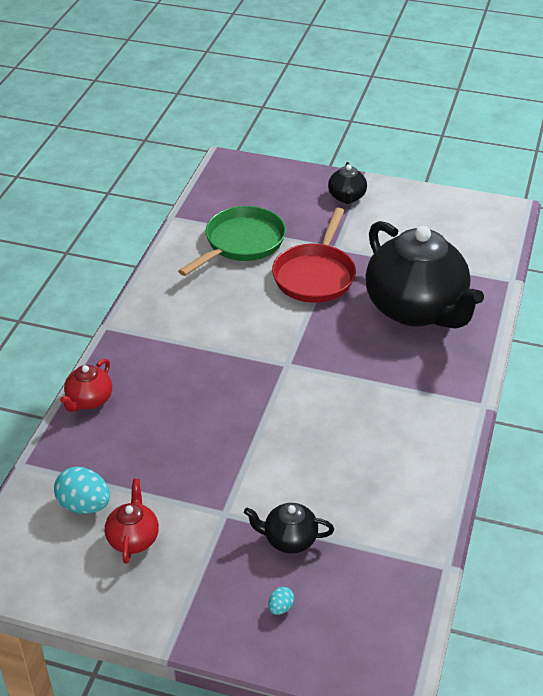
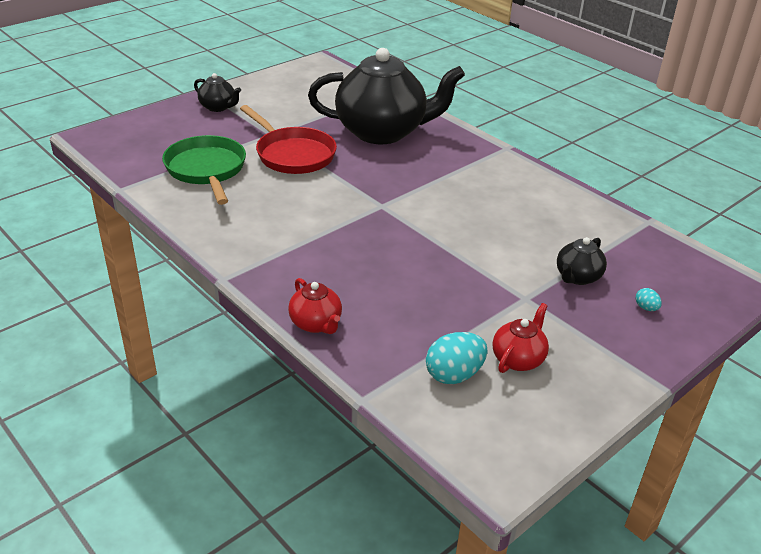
camera: 60 degrees left, 5 degrees down
(133, 538) = (518, 359): red teapot -> red teapot turned 90 degrees clockwise

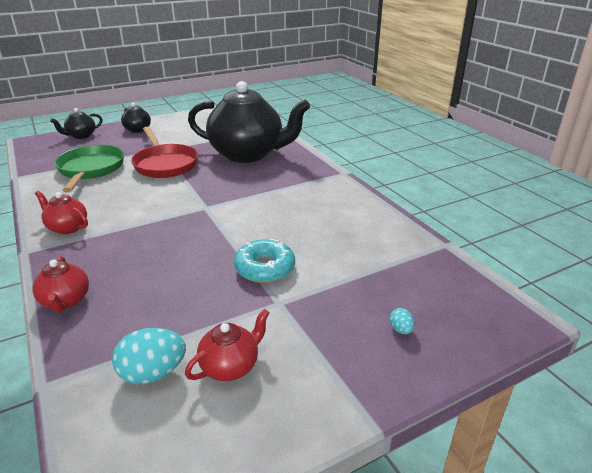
camera: 15 degrees right, 5 degrees down
(245, 246) = (67, 227): none -> red teapot
(490, 266) = (265, 268): none -> turquoise donut
(577, 277) = (344, 289): black teapot -> black teapot (81, 136)

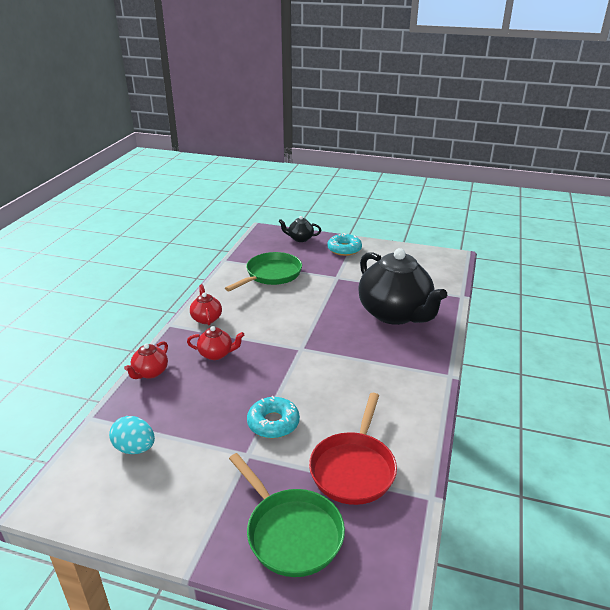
camera: 45 degrees right, 0 degrees up
(138, 130) = (344, 249): black teapot -> turquoise donut
(165, 164) = (322, 293): red pan -> red pan (353, 468)
(230, 366) = (171, 474): red teapot -> red teapot (216, 354)
(400, 329) = (291, 532): turquoise egg -> green pan

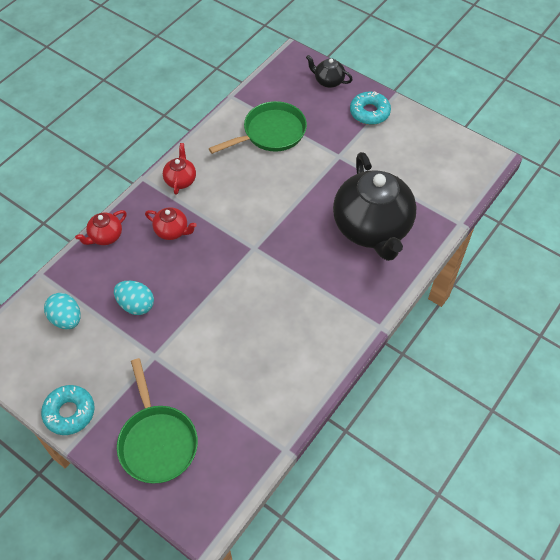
camera: 20 degrees right, 25 degrees up
(207, 417) = (136, 305): none -> turquoise egg
(273, 423) = (189, 329): turquoise donut -> turquoise donut (69, 412)
(353, 468) = (235, 399): red pan -> none

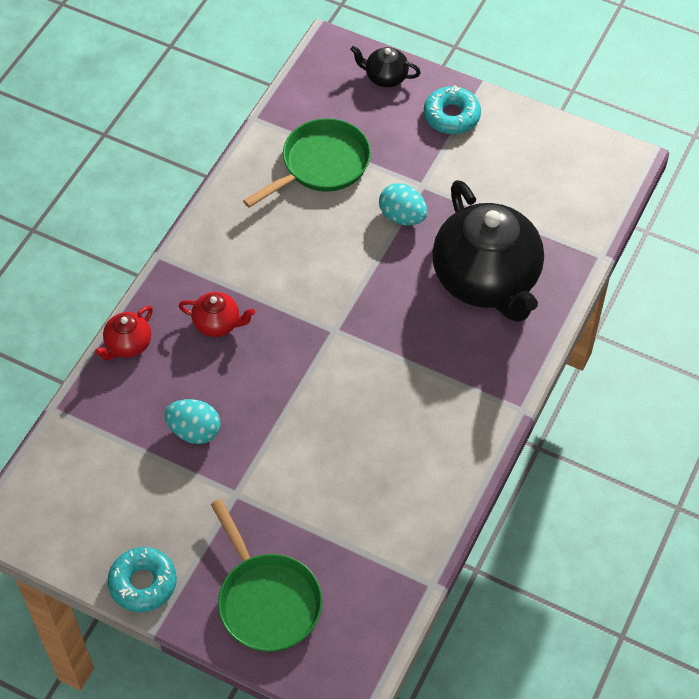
camera: 10 degrees left, 0 degrees up
(66, 319) = (105, 464): turquoise egg -> turquoise egg (402, 217)
(180, 180) = (211, 250): red teapot -> none

